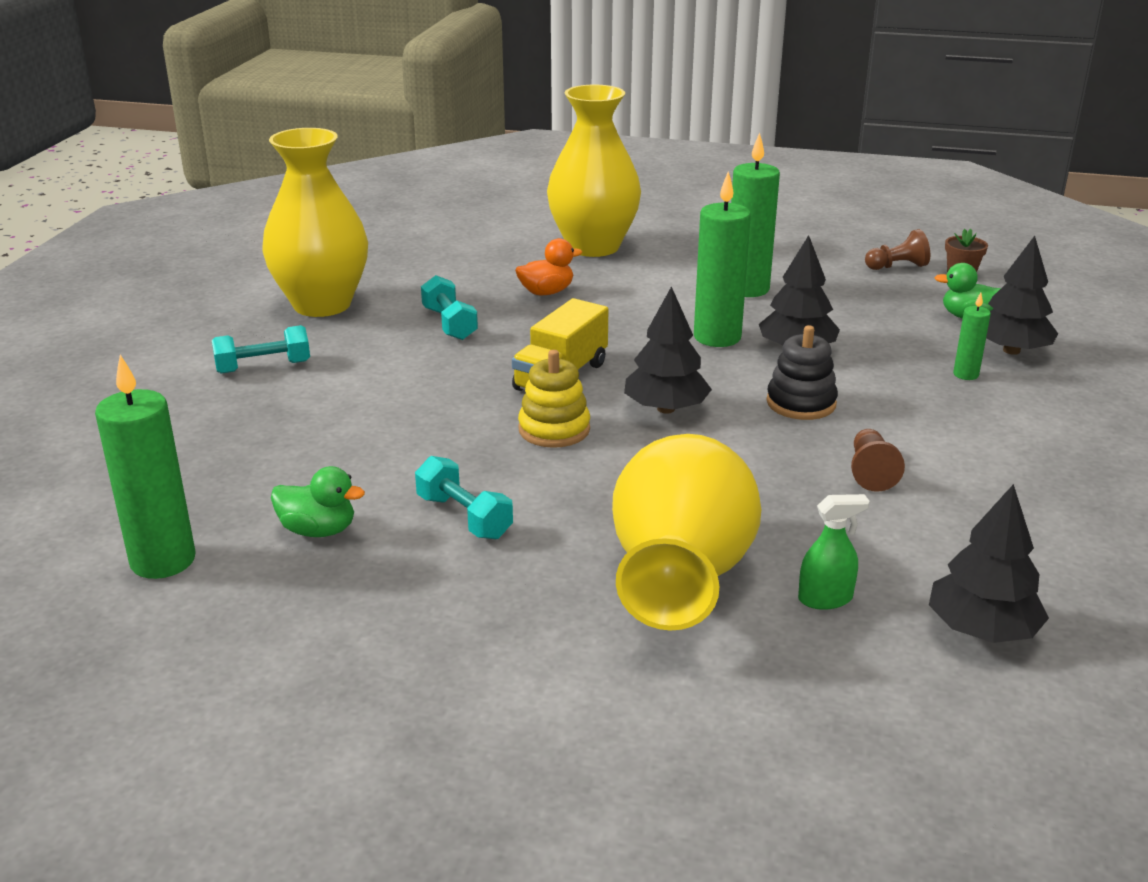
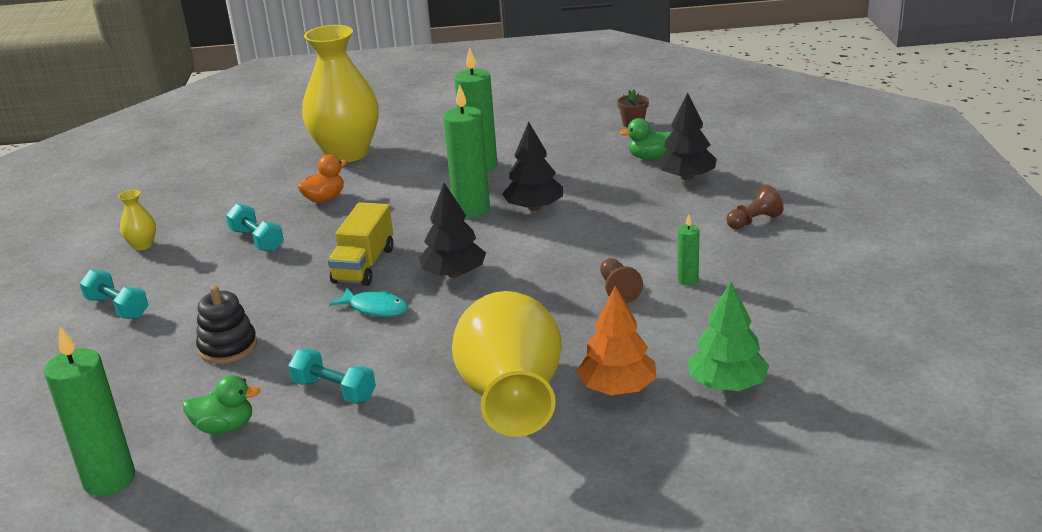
camera: 15 degrees left, 0 degrees up
(263, 367) = (117, 308): turquoise dumbbell -> turquoise dumbbell turned 75 degrees clockwise
(322, 304) = (142, 245): yellow vase -> yellow vase, size x0.40
(554, 429) = (375, 308): yellow stacking toy -> turquoise fish
(801, 403) = (551, 248): black stacking toy -> black stacking toy (228, 347)
(825, 599) = (617, 388): green spray bottle -> orange tree
(897, 267) = (585, 126): brown pawn -> brown pawn (754, 221)
(965, 374) = (660, 202): green candle -> green candle (687, 280)
(982, 630) = (727, 384): black tree -> green tree

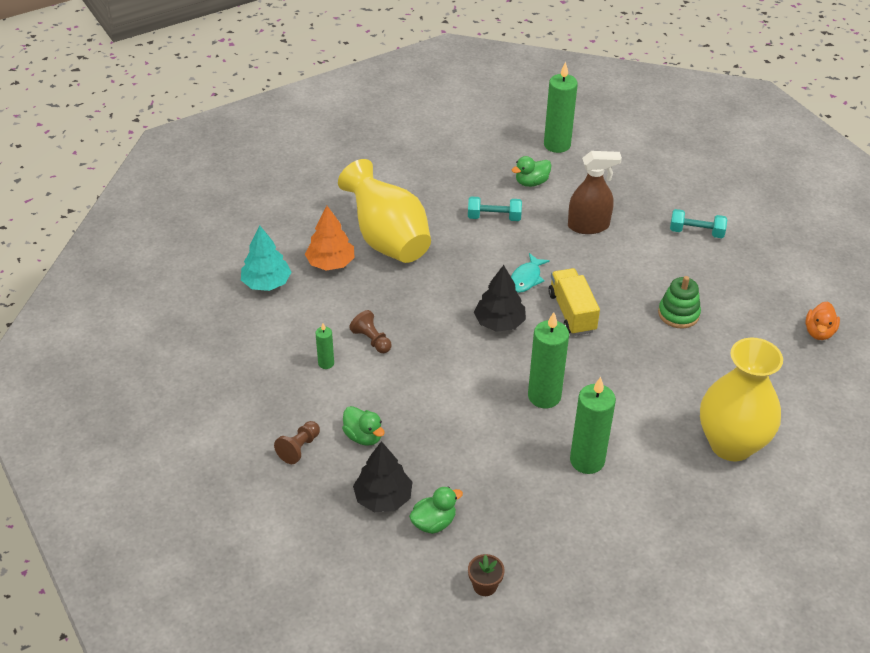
camera: 150 degrees right, 15 degrees up
(142, 245) = (757, 285): yellow vase -> none
(228, 347) = (588, 226): black stacking toy -> brown spray bottle
(257, 240) = (678, 314): turquoise dumbbell -> green stacking toy
(324, 199) = (680, 374): orange duck -> orange duck (819, 332)
(375, 308) = (526, 278): turquoise fish -> turquoise fish turned 60 degrees counterclockwise
(534, 207) = (493, 414): black tree -> none
(680, 217) = (363, 436): none -> green duck
(727, 384) = (266, 283): green tree -> turquoise tree

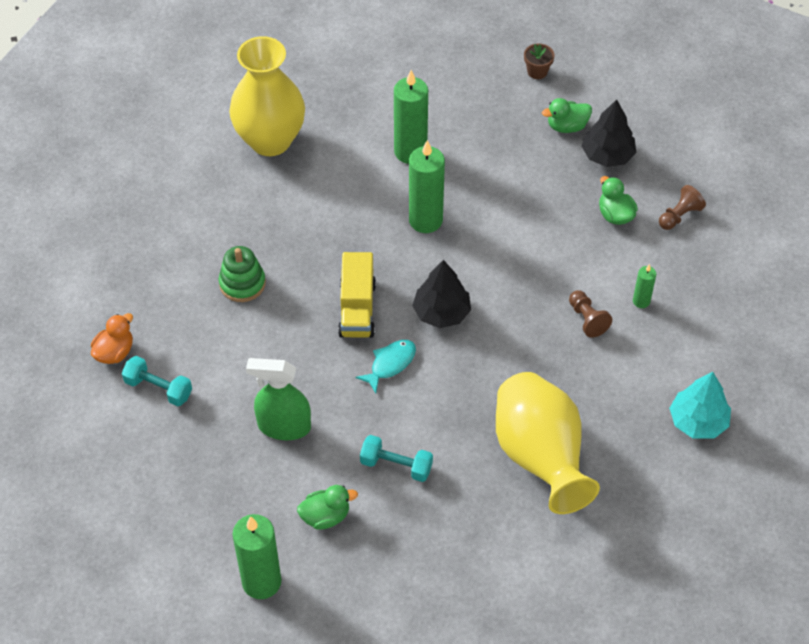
camera: 165 degrees left, 10 degrees up
(331, 263) = (617, 435): orange tree -> none
(588, 226) = (284, 426): brown spray bottle -> green spray bottle
(819, 332) = (109, 232): orange duck -> orange duck (115, 352)

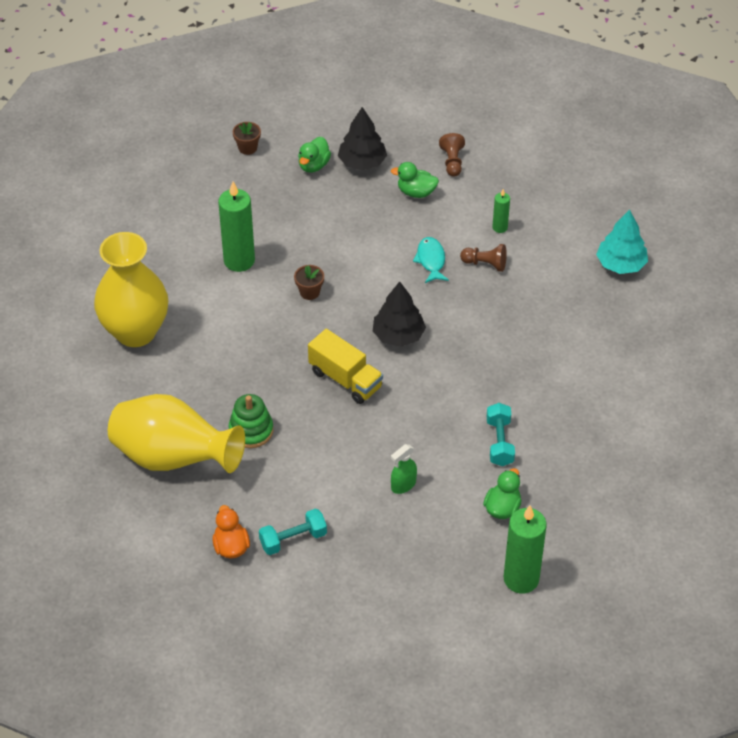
camera: 50 degrees left, 5 degrees down
(284, 426) = (403, 485): green spray bottle -> green spray bottle, size x0.58
(390, 364) = (412, 391): turquoise fish -> turquoise fish (431, 260)
(396, 465) = (499, 442): turquoise dumbbell -> turquoise dumbbell turned 60 degrees counterclockwise
(425, 220) = (309, 292): green candle -> brown flower pot
(540, 457) = (569, 361): yellow vase -> yellow vase (173, 458)

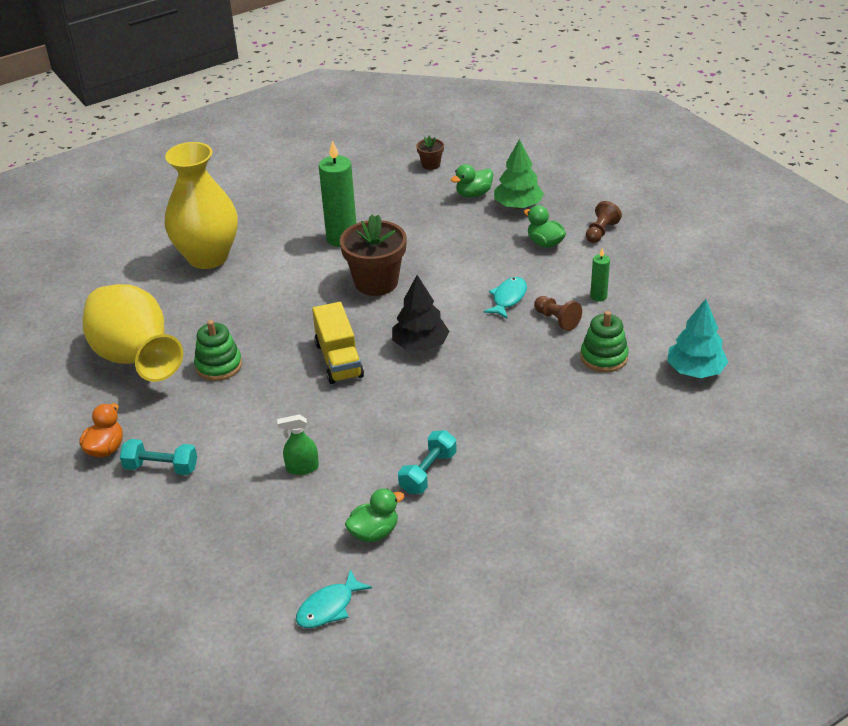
camera: 35 degrees right, 10 degrees down
(309, 292) = (376, 282): brown flower pot -> brown flower pot, size x2.10
(362, 162) = (518, 205): black tree -> green tree
(521, 579) = (329, 607): green candle -> turquoise fish
(547, 282) = (604, 357): none -> green stacking toy

